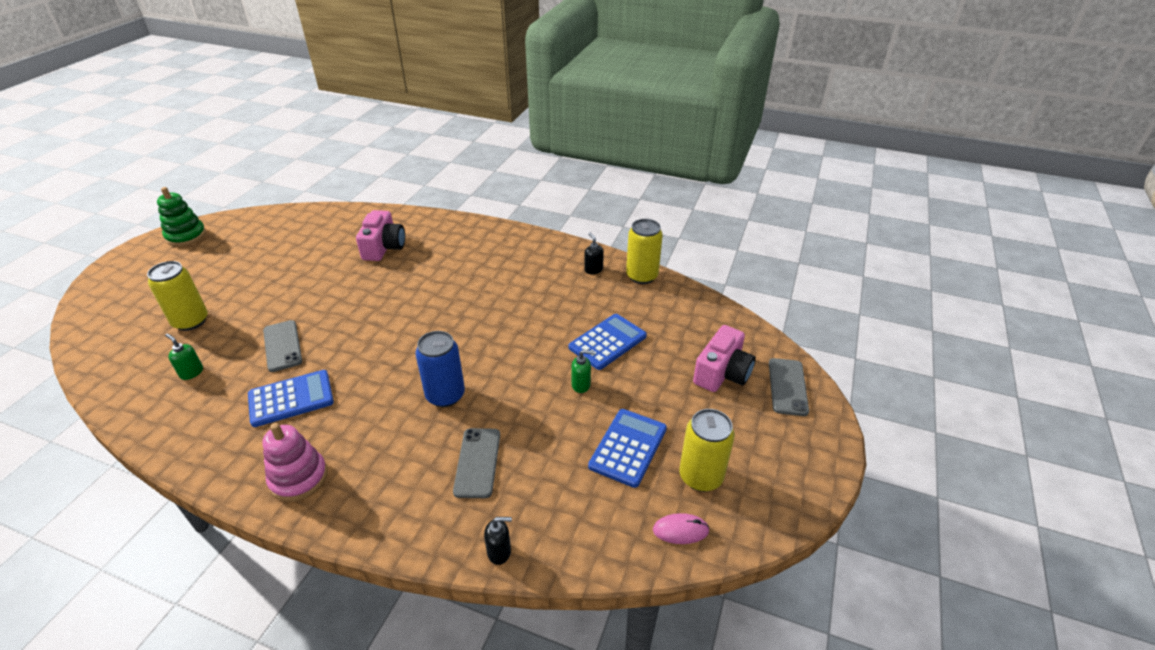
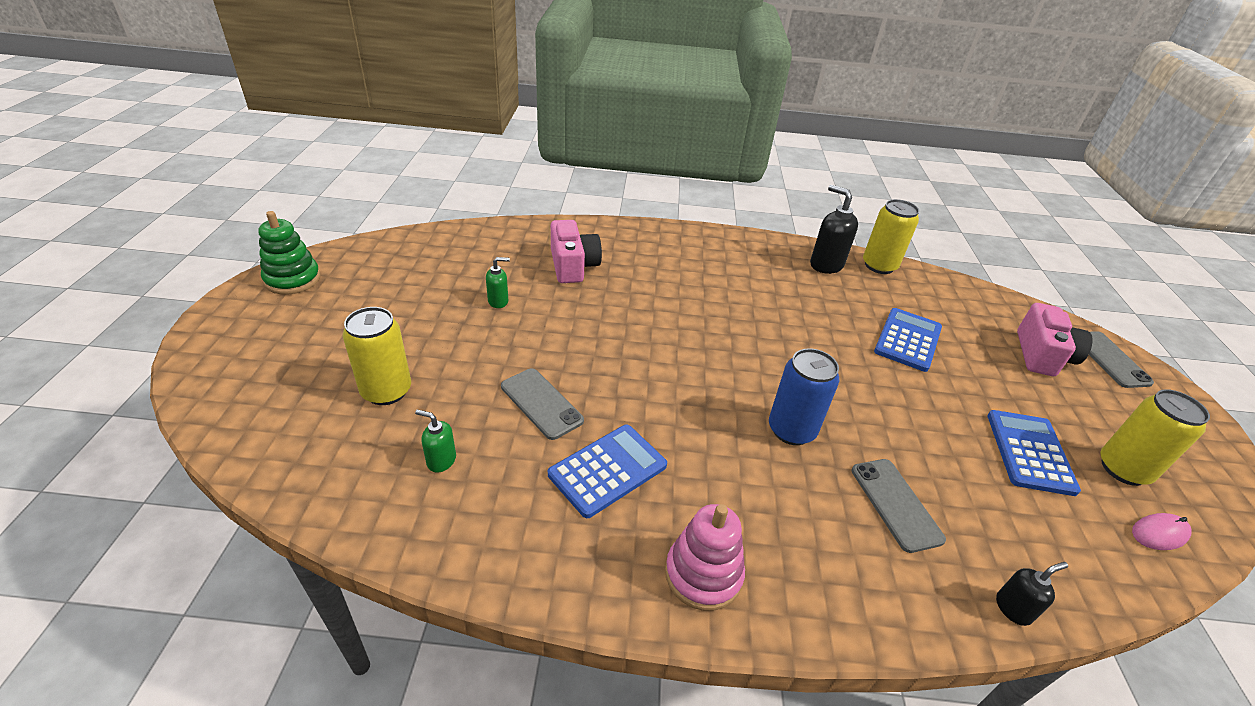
camera: 20 degrees left, 0 degrees up
(581, 385) = (923, 391): green soap dispenser -> green soap dispenser (498, 301)
(593, 270) = (826, 265): black soap dispenser -> black soap dispenser, size x1.79

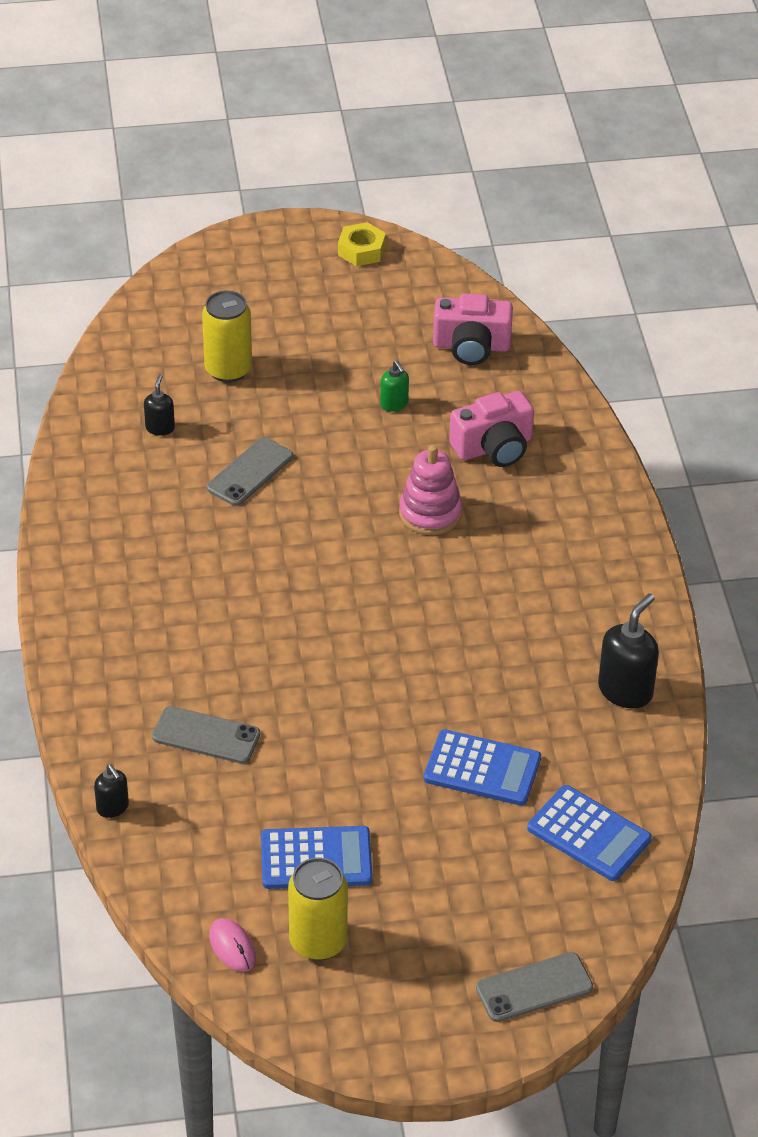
camera: 80 degrees right, 5 degrees up
(292, 279) = (361, 250): green stacking toy -> yellow nut
(441, 460) = (160, 428): green soap dispenser -> black soap dispenser
(608, 470) = (183, 532): blue calculator -> blue calculator (589, 834)
(703, 574) = (93, 605): pink stacking toy -> pink stacking toy (430, 513)
(791, 430) = (279, 658): blue can -> none
(879, 266) = (654, 751): yellow can -> none
(895, 504) = (206, 735): grey phone -> grey phone turned 45 degrees clockwise
(1042, 355) = (510, 910): pink camera -> pink camera (471, 346)

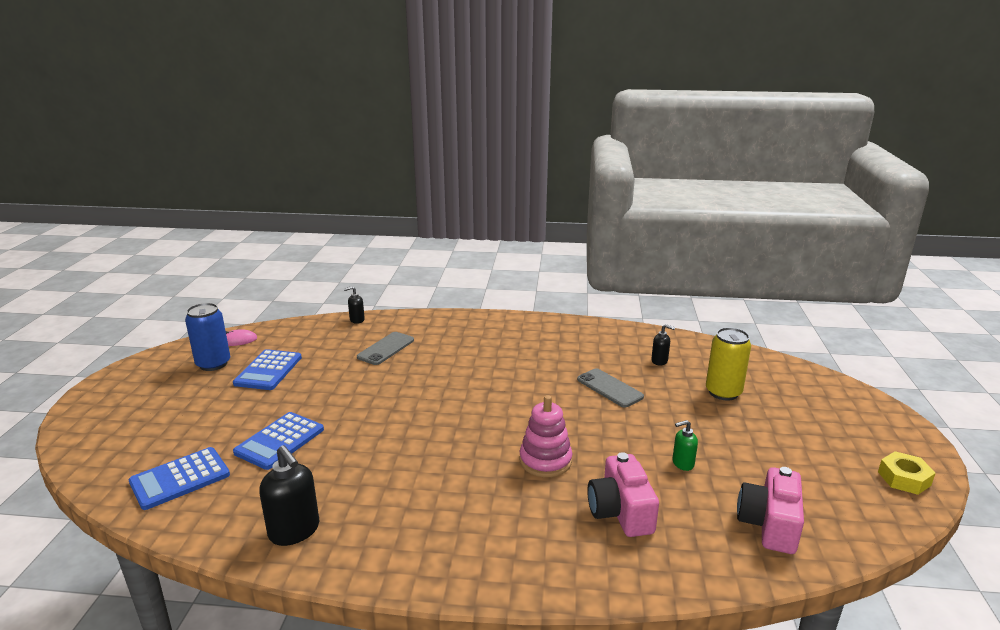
camera: 105 degrees right, 20 degrees down
(318, 941) = (213, 364): yellow can -> blue can
(534, 988) = (95, 430): grey phone -> none

